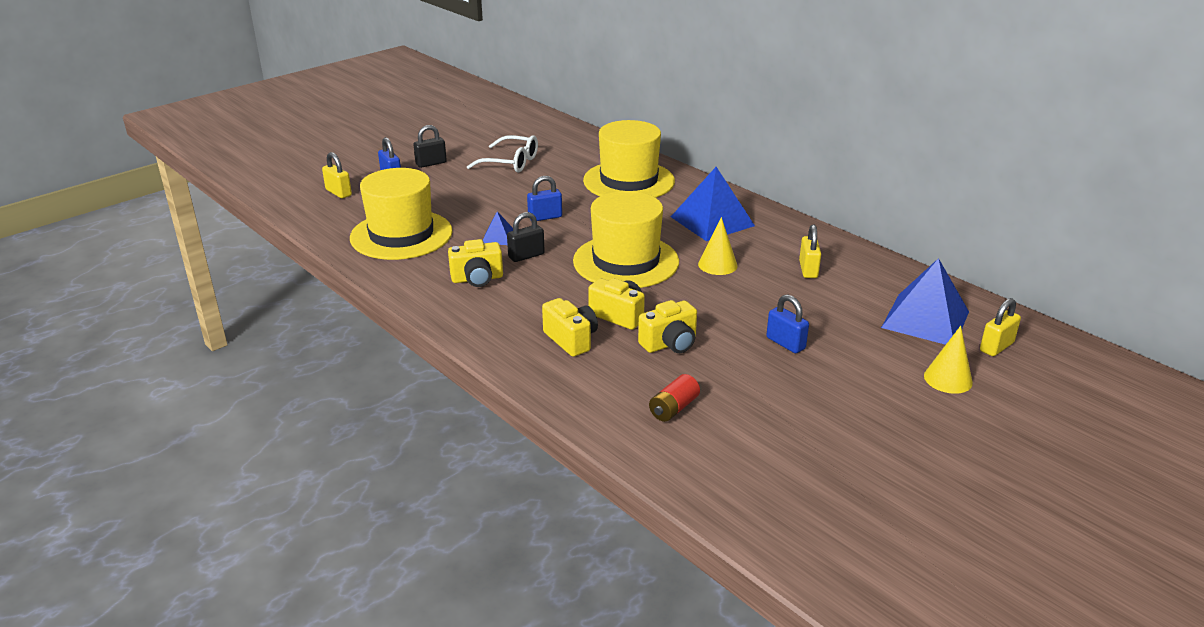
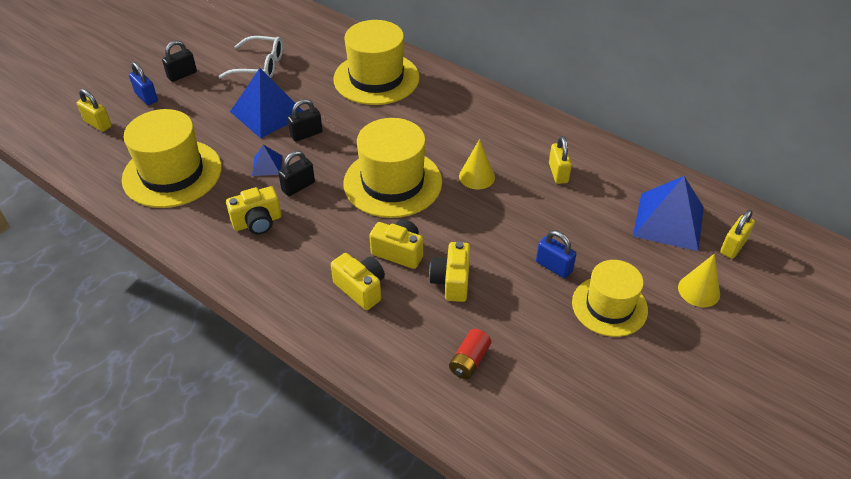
camera: 10 degrees left, 15 degrees up
(545, 217) = (306, 134): blue padlock -> black padlock
(670, 344) = (451, 281): yellow camera -> yellow camera turned 135 degrees clockwise
(712, 221) = (462, 122): blue pyramid -> blue pyramid (268, 113)
(841, 381) = (609, 306): none -> yellow hat

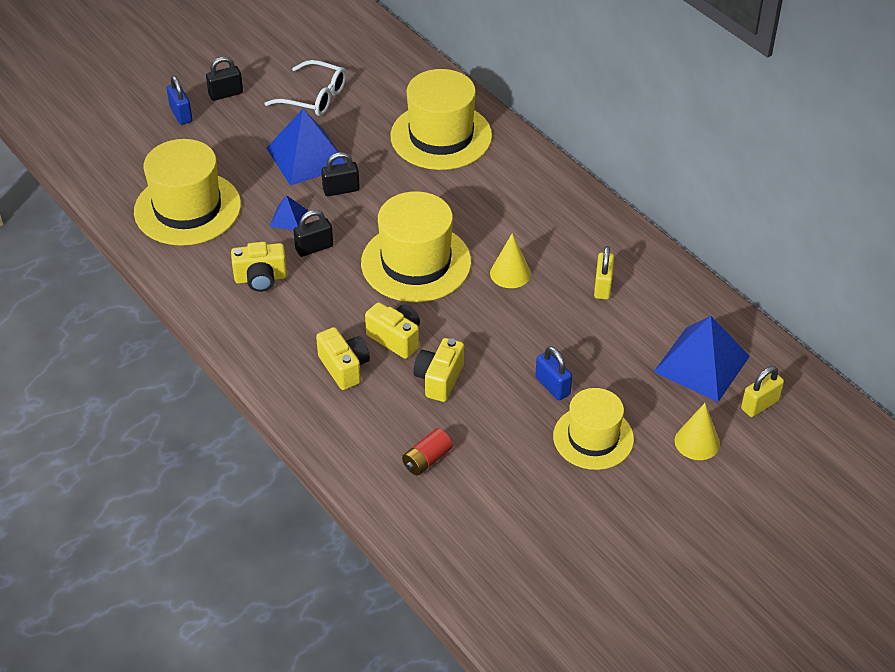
camera: 15 degrees right, 0 degrees up
(98, 124) = (123, 137): yellow padlock -> none

